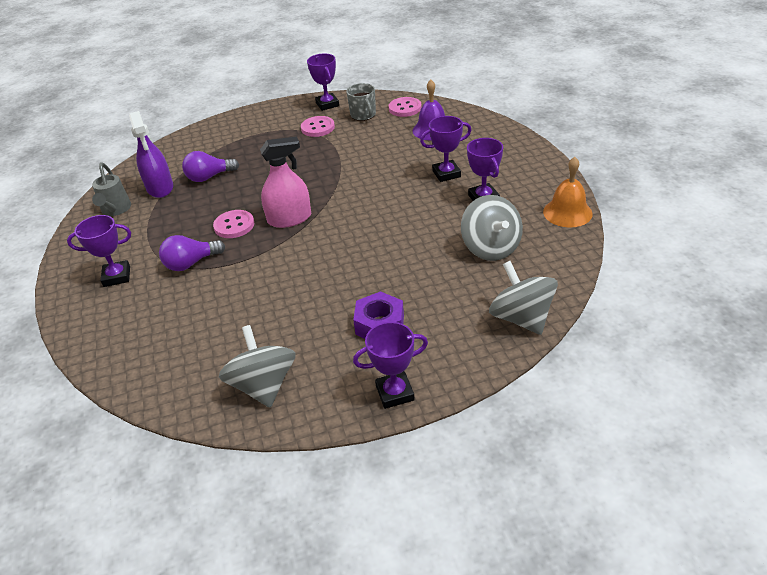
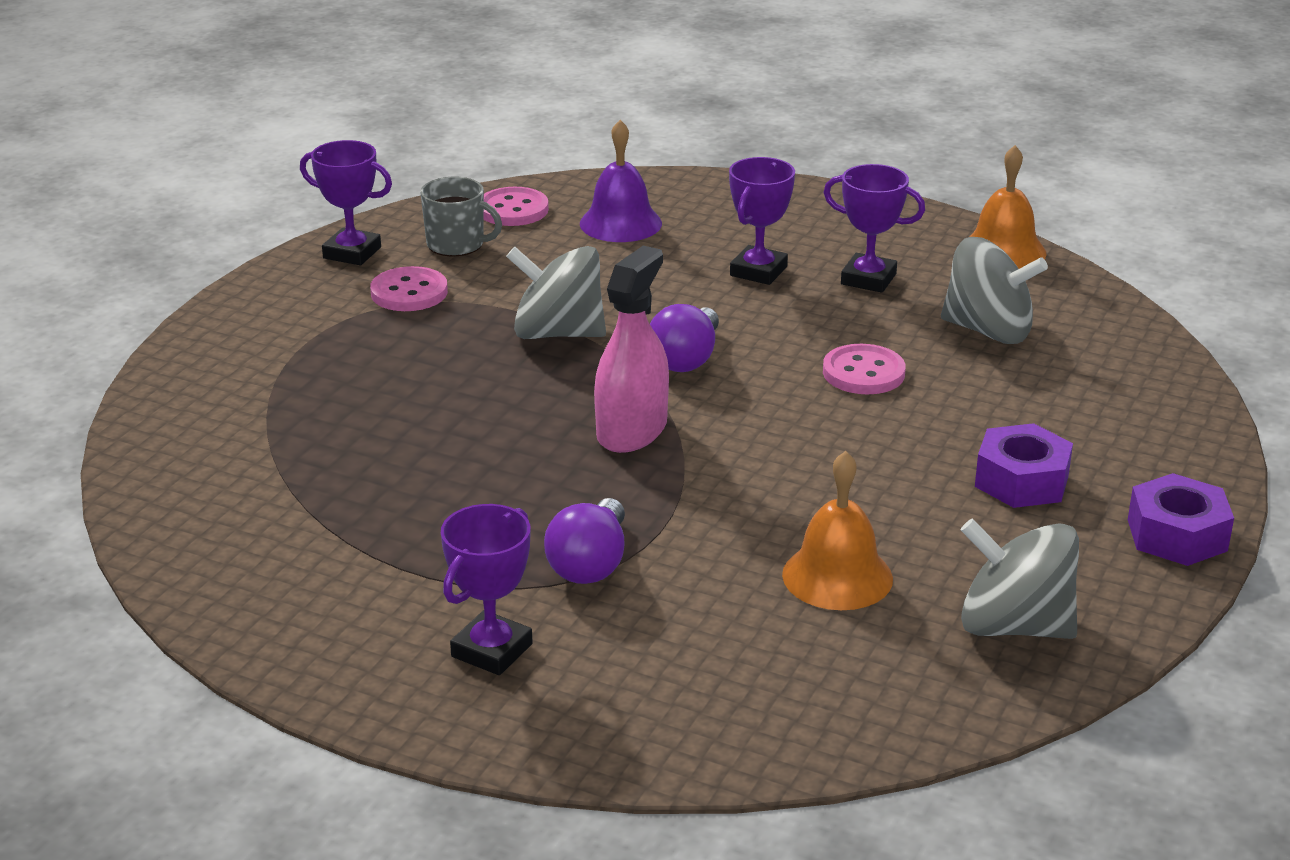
camera: 50 degrees left, 10 degrees down
(115, 210) = (259, 573): grey watering can -> none
(160, 187) = (279, 501): purple spray bottle -> none
(209, 177) = (350, 443): purple light bulb -> purple light bulb (686, 359)
(234, 225) = (554, 483): pink button -> pink button (863, 373)
(247, 320) = (837, 576): none -> orange bell
(395, 393) = (1177, 535): purple trophy -> purple nut
(521, 318) = (1162, 385): grey spinning top -> grey spinning top (558, 333)

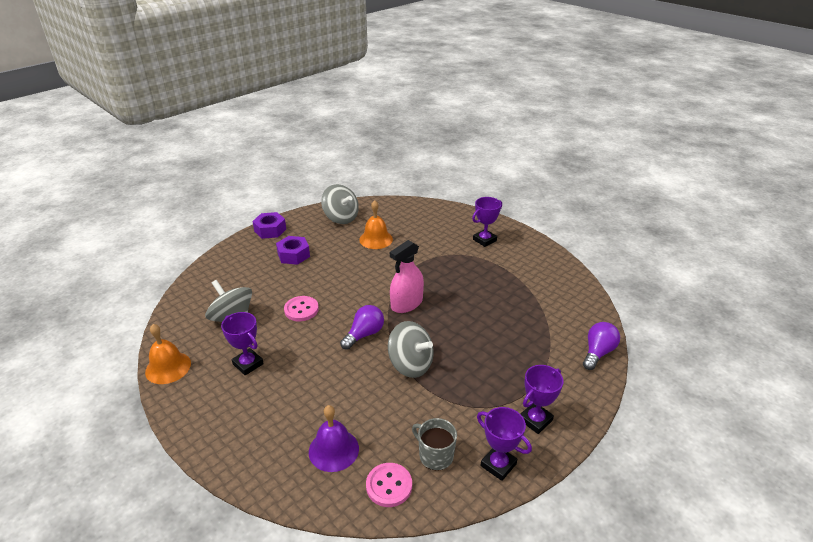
camera: 160 degrees left, 5 degrees up
(409, 292) = (473, 416): pink button -> none
(590, 564) = (446, 258): purple light bulb -> purple light bulb (598, 352)
(758, 271) = (292, 384): purple trophy -> purple trophy (535, 420)

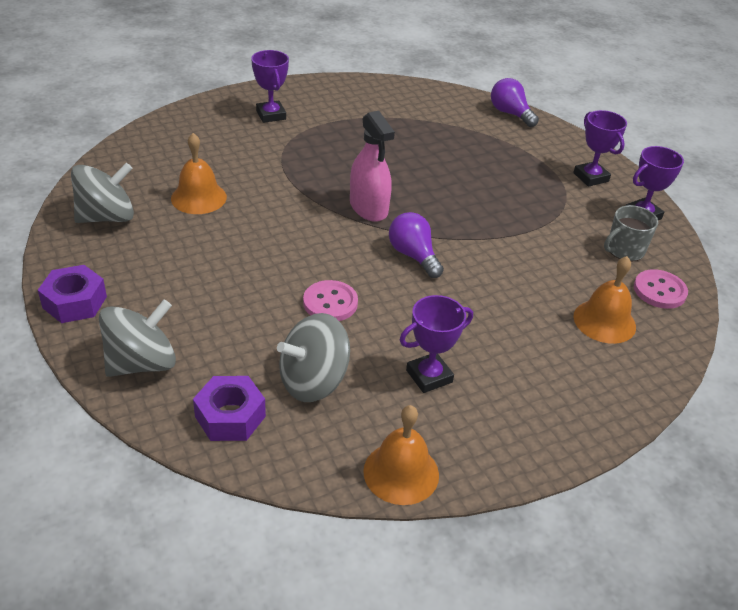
camera: 75 degrees left, 5 degrees up
(293, 255) = (178, 287): purple nut -> purple nut (230, 416)
(333, 450) = (604, 321): purple bell -> orange bell
(410, 364) = (484, 233): grey spinning top -> grey spinning top (141, 363)

